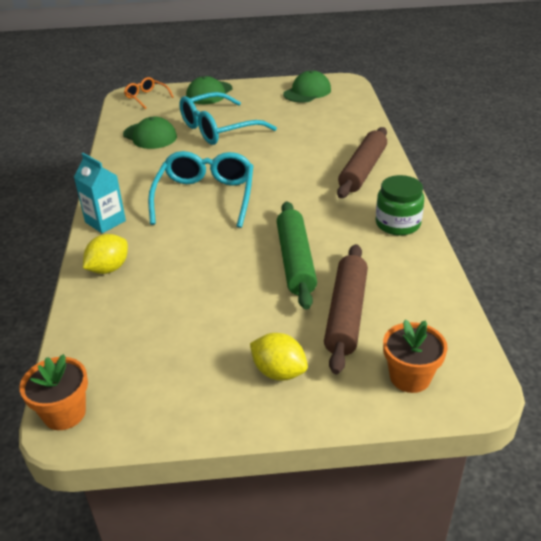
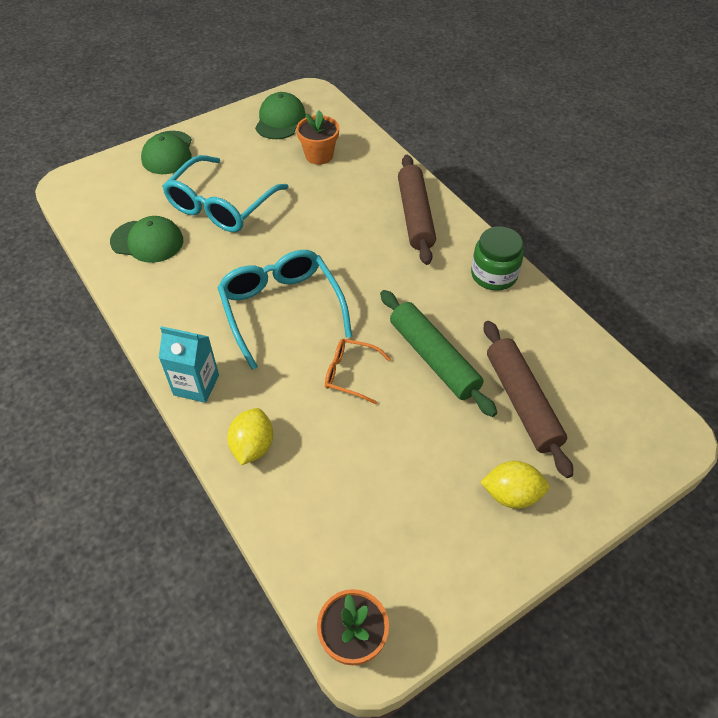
camera: 30 degrees left, 15 degrees up
(146, 97) = (94, 182): orange glasses -> orange glasses (350, 374)
(410, 377) = (619, 448): orange flower pot -> orange flower pot (319, 155)

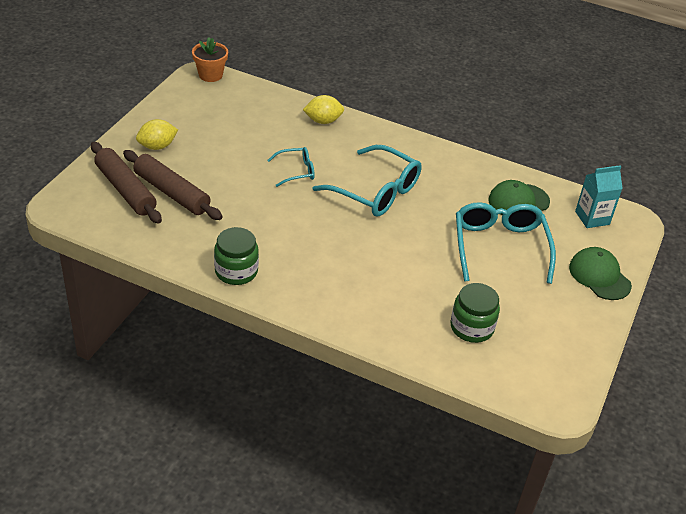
camera: 145 degrees right, 10 degrees down
(196, 385) = (385, 136): turquoise carton -> turquoise carton (592, 218)
(253, 446) = (323, 121): yellow lemon -> yellow lemon turned 75 degrees counterclockwise
(280, 120) = (549, 354): green cap -> none
(319, 155) = (472, 327): orange flower pot -> green jar
(350, 374) = (296, 171): orange glasses -> turquoise glasses
(415, 216) = (335, 299): brown rolling pin -> brown rolling pin (125, 190)
(433, 358) = (247, 198): green rolling pin -> none

